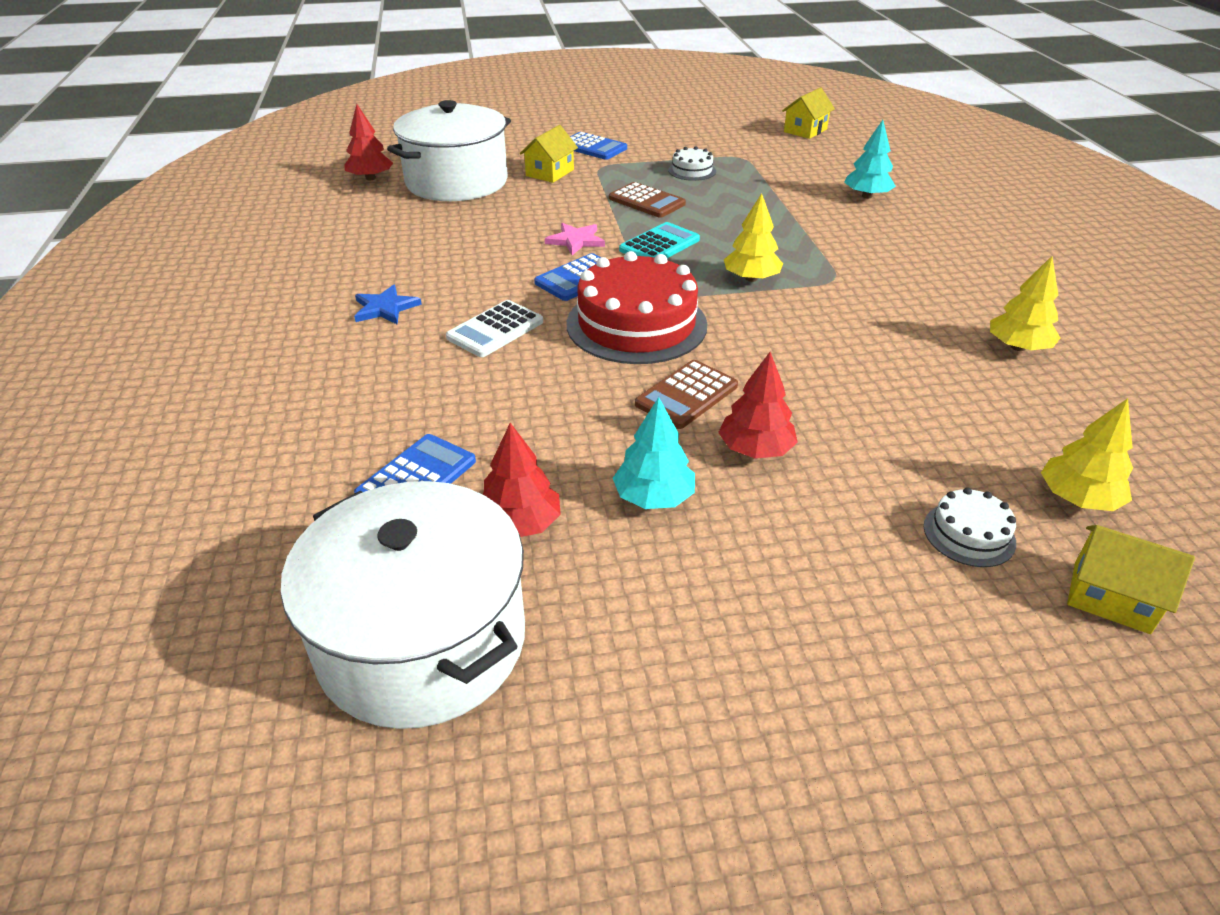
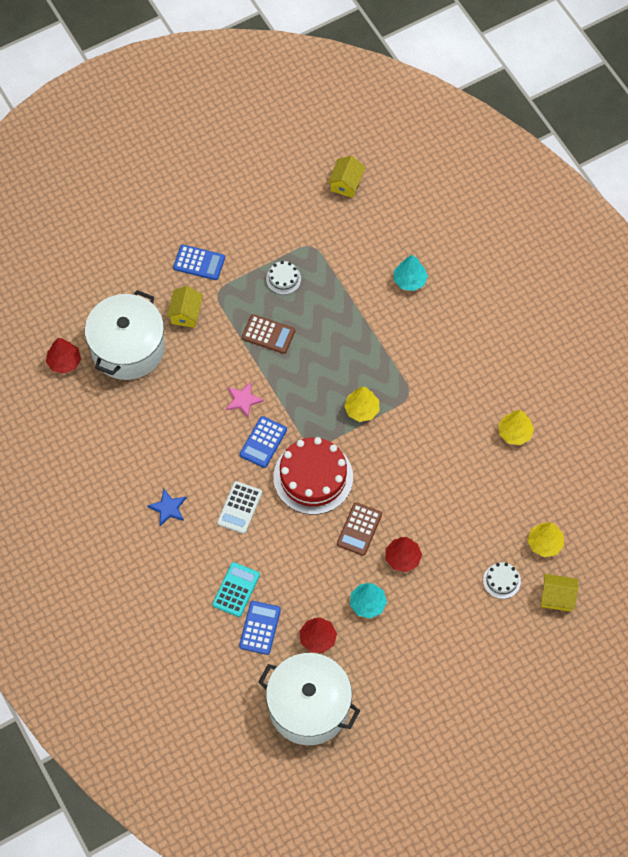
camera: 20 degrees left, 25 degrees up
(659, 245) = (296, 388): turquoise calculator -> turquoise calculator (236, 590)

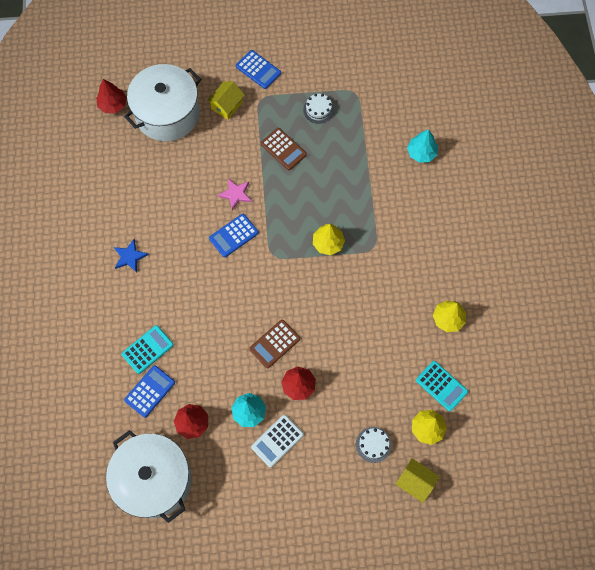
camera: 25 degrees right, 5 degrees up
(239, 507) = (186, 281): white calculator -> white calculator (277, 441)
(313, 477) = (259, 282): red cake -> none
(346, 183) = (408, 54): yellow house -> none
(539, 498) = (441, 386): none -> turquoise calculator

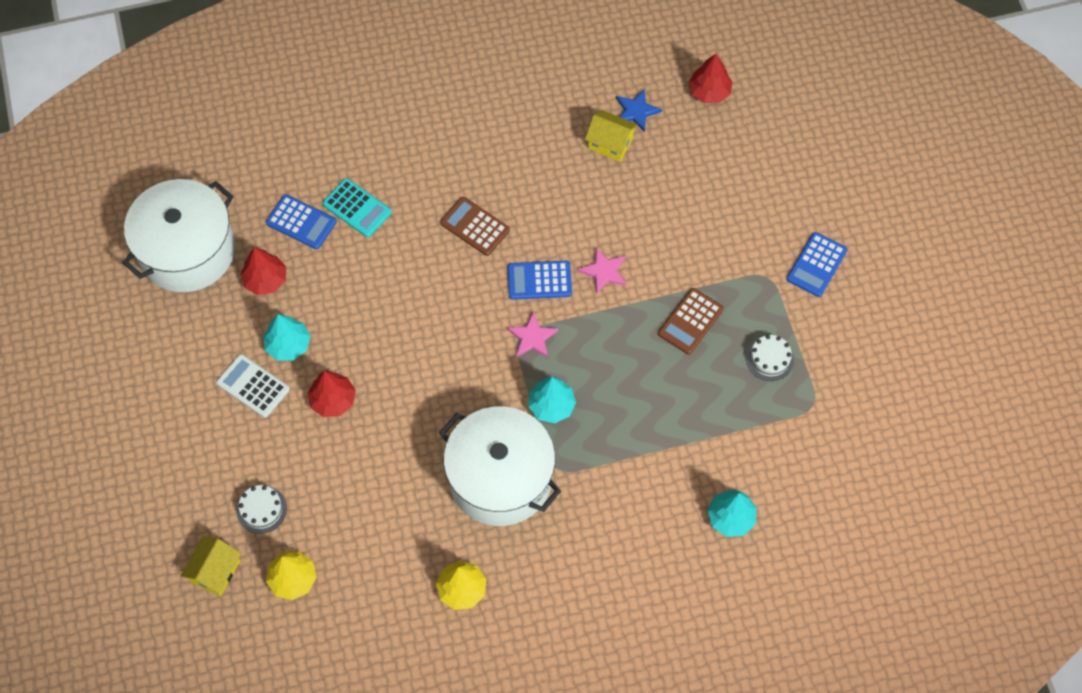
camera: 80 degrees right, 5 degrees down
(130, 257) = (483, 160): blue star -> blue star (636, 111)
(167, 114) = (711, 161): white pot -> white pot (500, 478)
(227, 105) = (744, 234): yellow house -> yellow house (610, 143)
(233, 235) = (539, 280): blue calculator -> blue calculator turned 45 degrees counterclockwise
(274, 344) = (388, 360): brown calculator -> brown calculator (475, 226)
(276, 247) = (532, 337): none -> pink star
(328, 243) = (551, 406): yellow tree -> turquoise tree
(441, 386) = (357, 591): turquoise calculator -> none

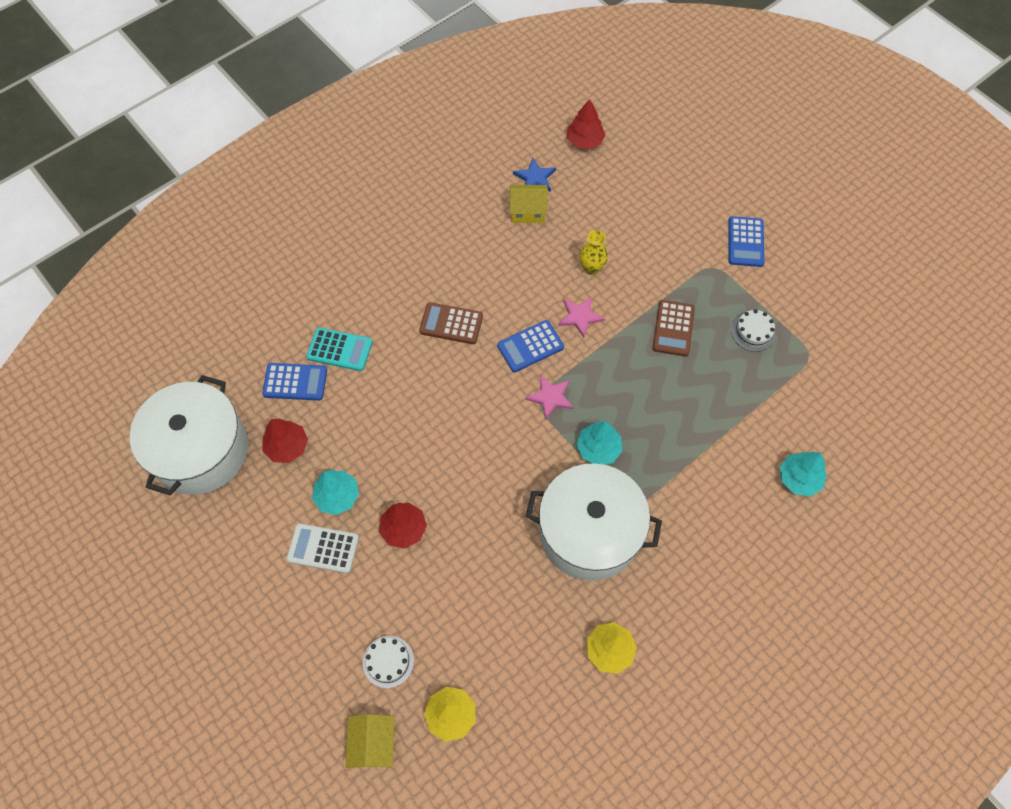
camera: 25 degrees left, 0 degrees up
(642, 227) = (591, 268): none -> yellow vase

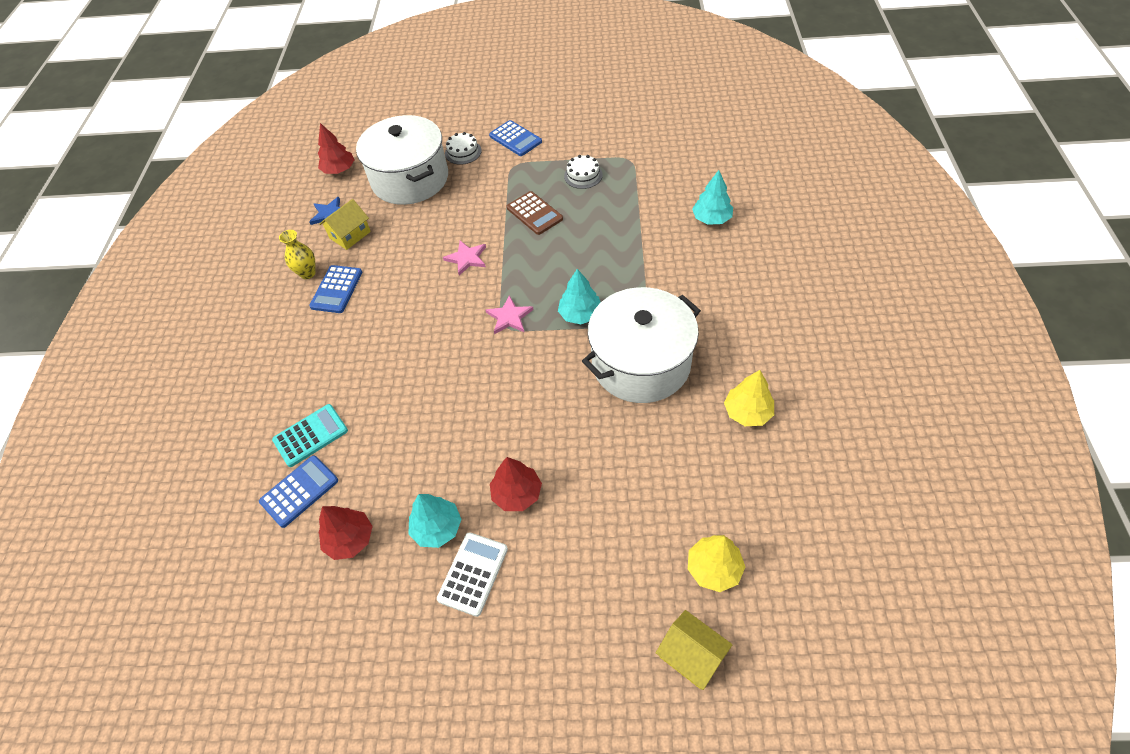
camera: 45 degrees left, 10 degrees down
(201, 450) = (272, 622): white pot -> white pot (410, 179)
(323, 548) = (473, 574): white calculator -> white calculator turned 150 degrees clockwise
(388, 661) = (625, 589): white cake -> white cake (463, 152)
(451, 323) = (380, 341): brown calculator -> none
(530, 346) = (456, 303): blue calculator -> blue calculator (336, 289)
(591, 268) = (438, 228): yellow vase -> yellow vase (307, 273)

